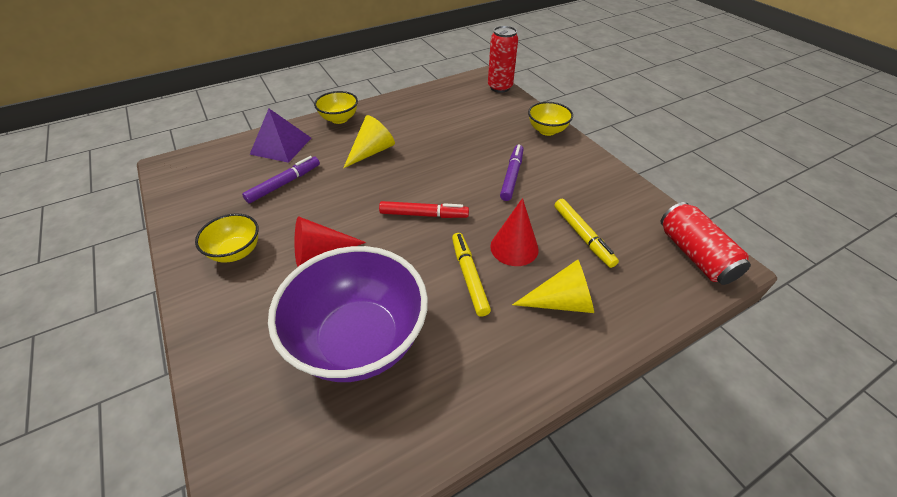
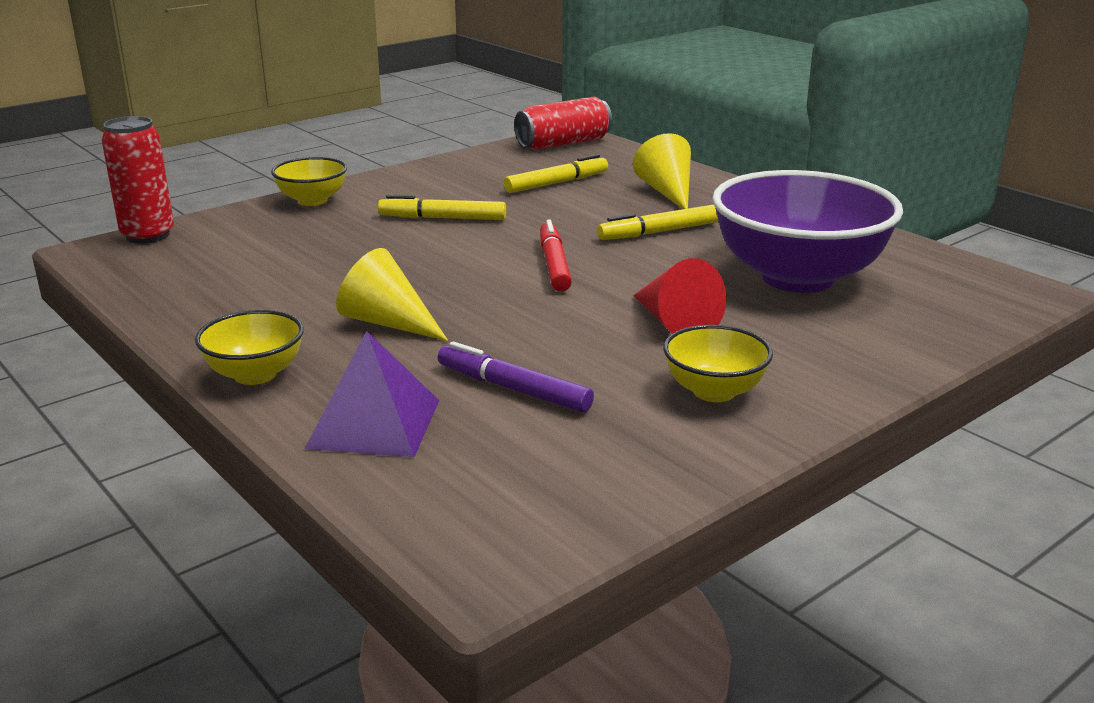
camera: 100 degrees left, 20 degrees down
(512, 176) = (442, 218): purple marker -> yellow marker
(514, 247) = (595, 213): red cone -> none

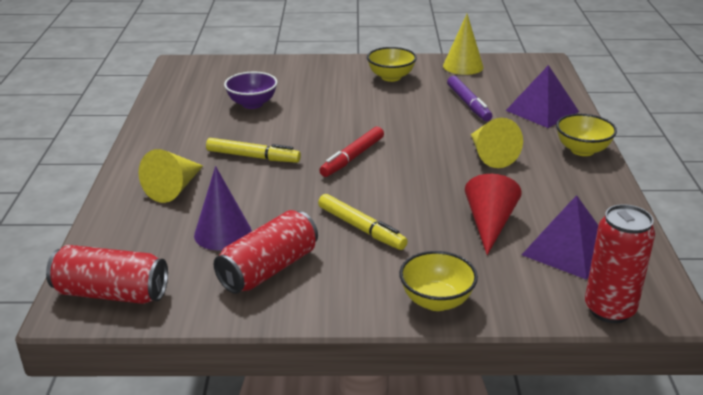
camera: 140 degrees left, 5 degrees up
(212, 261) = (567, 250): none -> purple pyramid
(477, 179) = (269, 269): none -> red can
(557, 183) = (222, 233): yellow marker -> purple cone
(636, 474) = (463, 66): none -> yellow cone
(673, 323) = (354, 105): red cone -> red cone (489, 224)
(797, 277) = (252, 104): purple bowl -> purple bowl, size x0.48

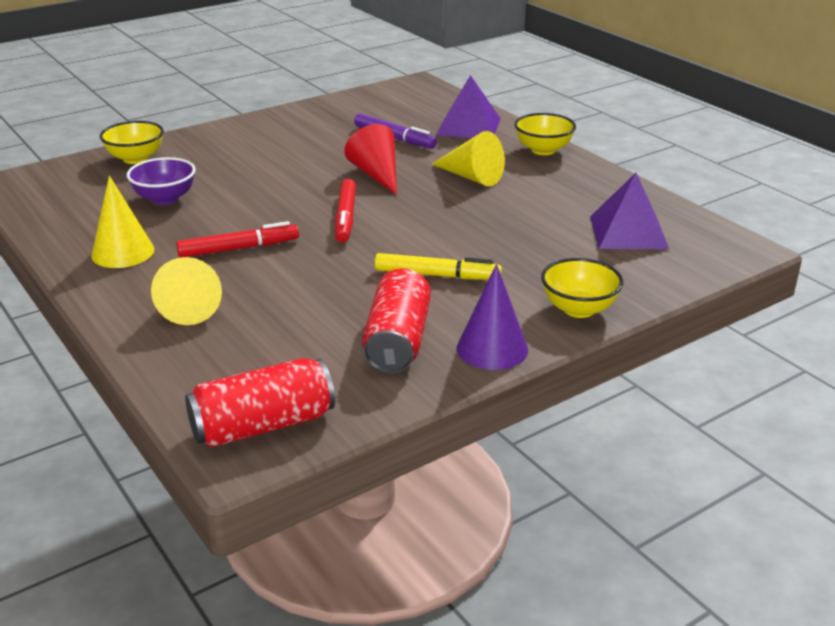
camera: 35 degrees left, 0 degrees up
(222, 233) = (306, 328): purple cone -> purple cone (492, 349)
(253, 157) = (239, 248): yellow marker -> red marker
(391, 77) = (285, 133): yellow bowl -> yellow bowl (135, 158)
(463, 66) = (345, 105): yellow cone -> yellow cone (123, 252)
(489, 224) = (543, 233): red cone -> red cone (377, 175)
(609, 310) = (712, 265): red can -> none

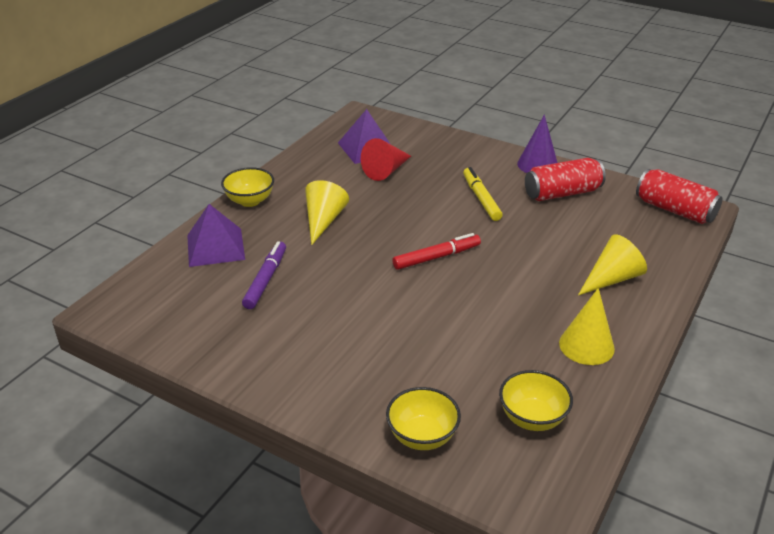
camera: 115 degrees left, 5 degrees up
(165, 199) = (486, 368): purple bowl -> none
(239, 248) = (525, 289): red marker -> none
(377, 175) = (351, 266): red cone -> red cone (386, 170)
(579, 309) = (473, 149): yellow bowl -> yellow bowl (532, 418)

